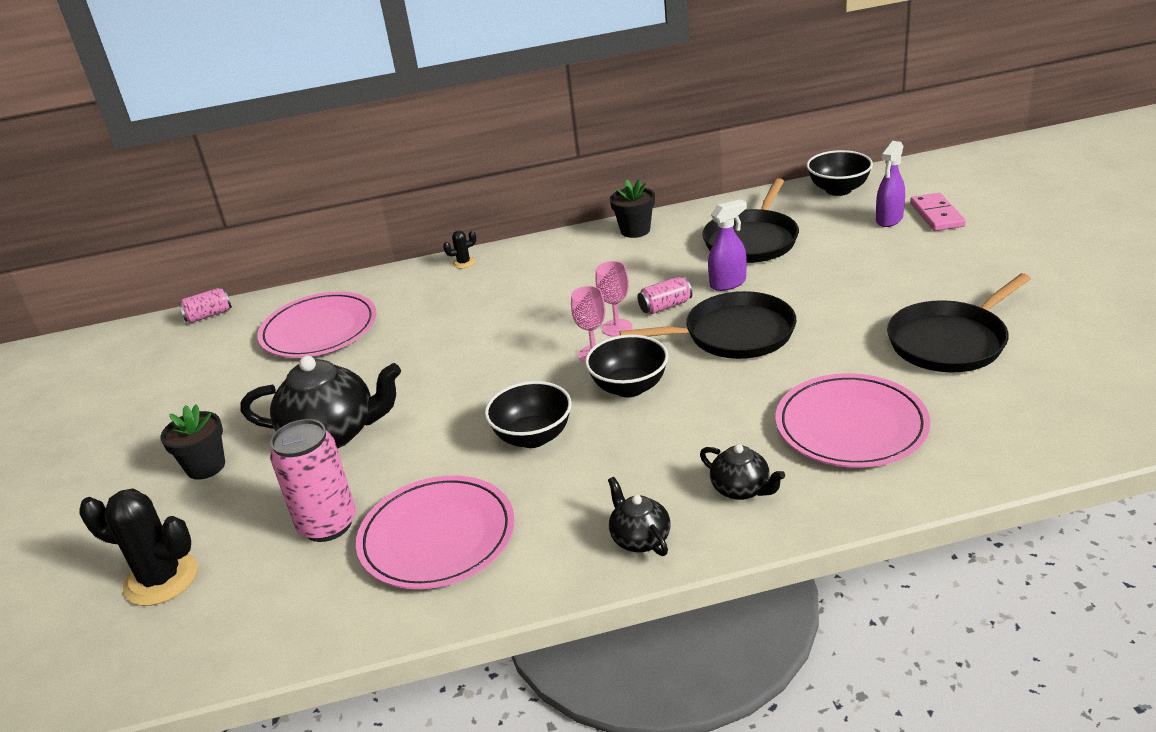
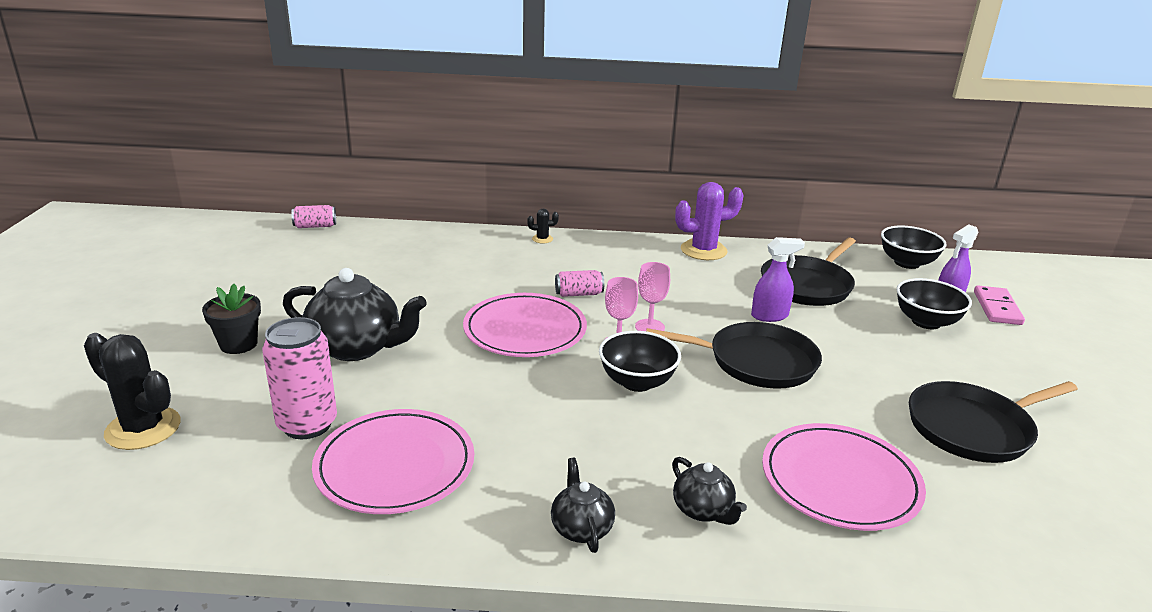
camera: 10 degrees right, 5 degrees down
(319, 330) = (395, 260): pink plate -> pink plate (525, 330)
(533, 437) = (528, 401): black bowl -> black bowl (926, 322)
(635, 230) = (703, 250): black flower pot -> purple cactus
(665, 306) = (702, 320): pink can -> pink can (579, 294)

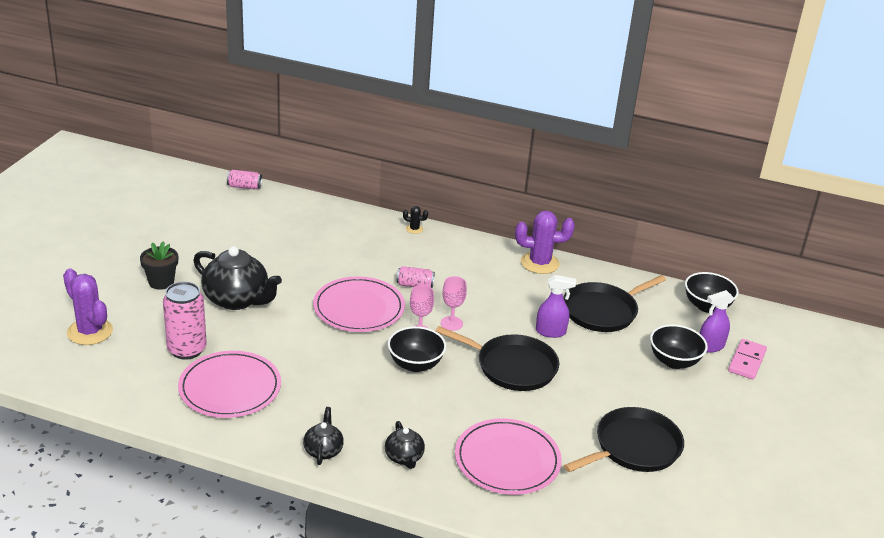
camera: 15 degrees right, 5 degrees up
(143, 428) = (90, 332): black cactus -> purple cactus
(973, 428) = (634, 447): black pan -> black pan turned 150 degrees clockwise

